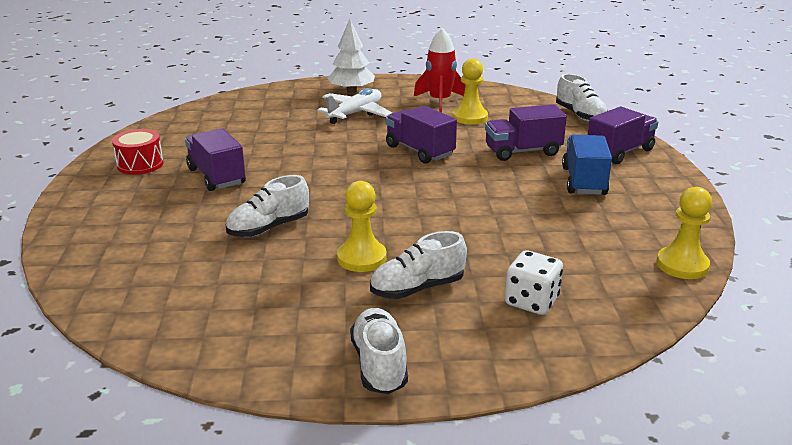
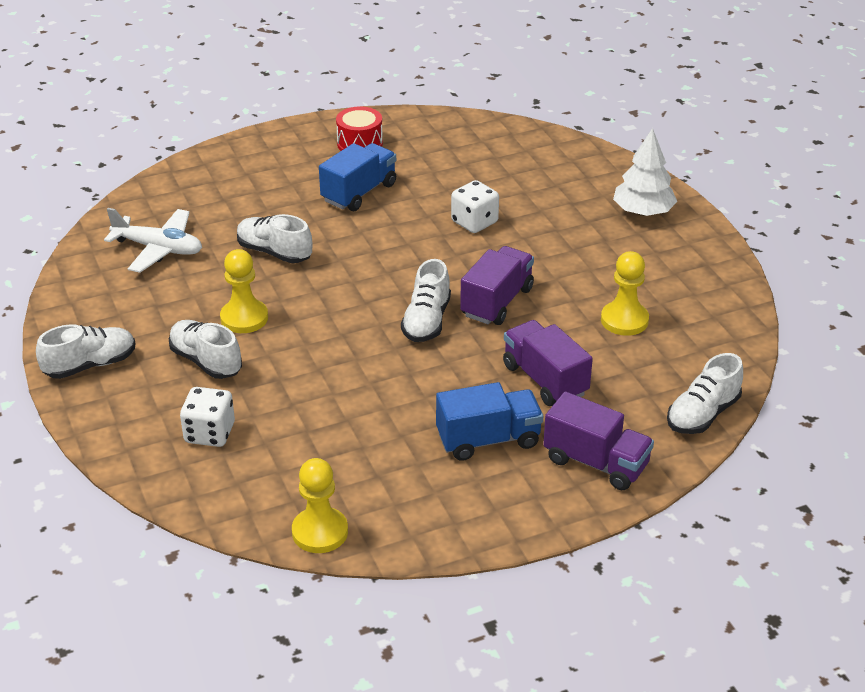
camera: 70 degrees right, 10 degrees up
(216, 176) = (359, 192): purple truck -> blue truck
(309, 141) = (474, 222): none -> white dice
(355, 113) = (573, 232): white plane -> white plane (158, 249)
(425, 179) = (426, 321): none -> white shoe
(440, 101) = (660, 286): red rocket -> none

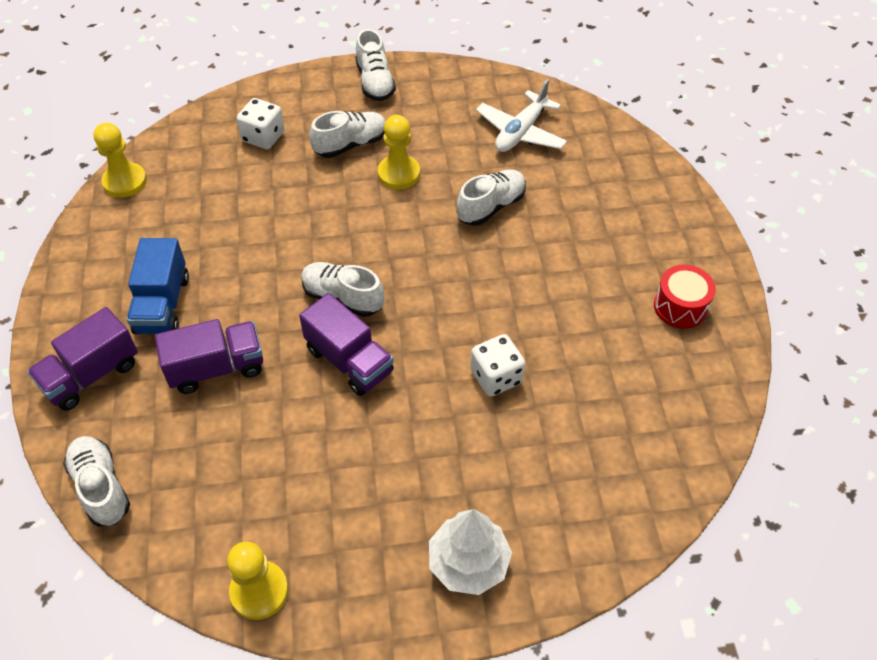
camera: 105 degrees right, 15 degrees up
(359, 192) = (579, 288): blue truck -> none
(624, 320) = (273, 467): yellow pawn -> yellow pawn (259, 591)

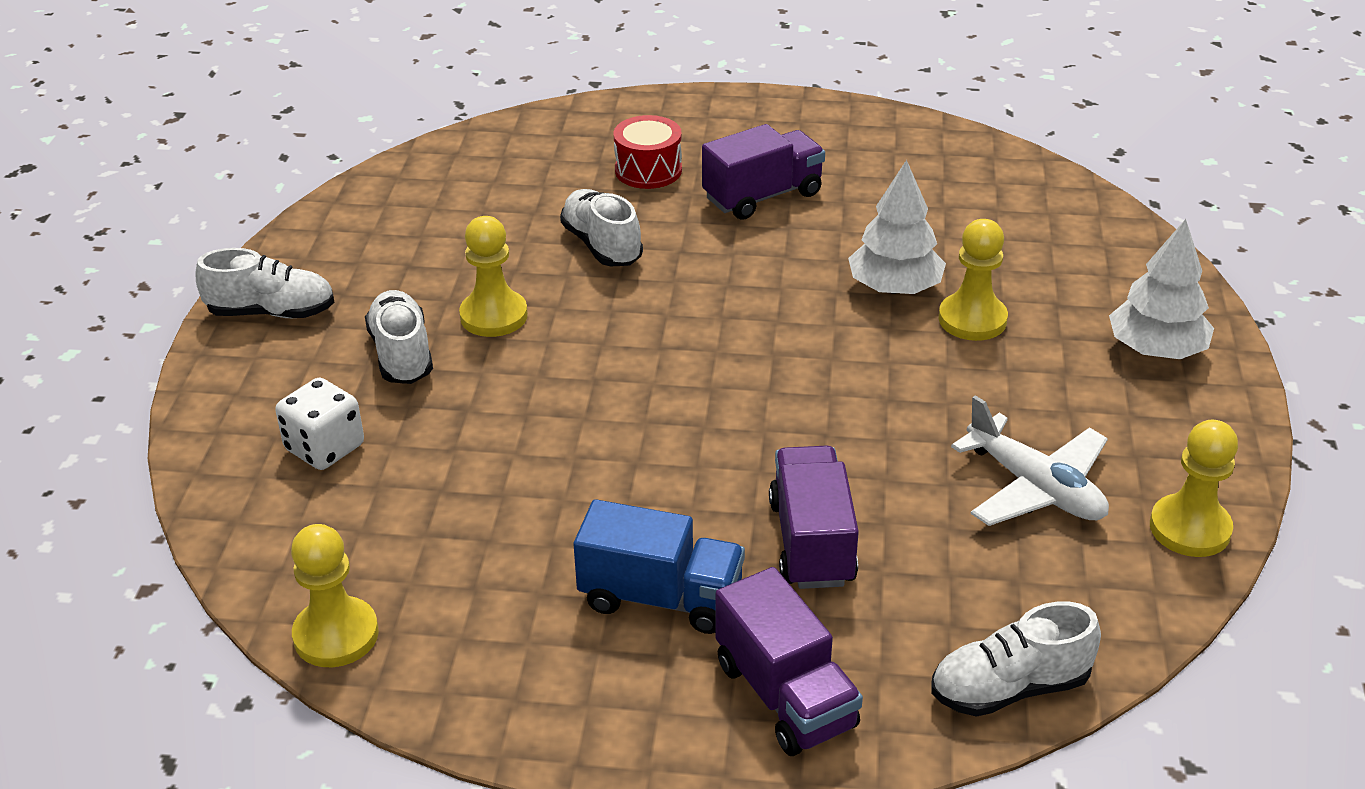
camera: 75 degrees left, 15 degrees down
(342, 298) = (717, 400): white shoe -> none
(349, 361) = (835, 407): purple truck -> purple truck (762, 196)
(471, 431) = (972, 319): none -> yellow pawn
(496, 377) = (894, 288): white dice -> white tree
(521, 132) = (471, 198): white plane -> white plane (1035, 488)
(680, 307) = (826, 141): red drum -> red drum (648, 170)

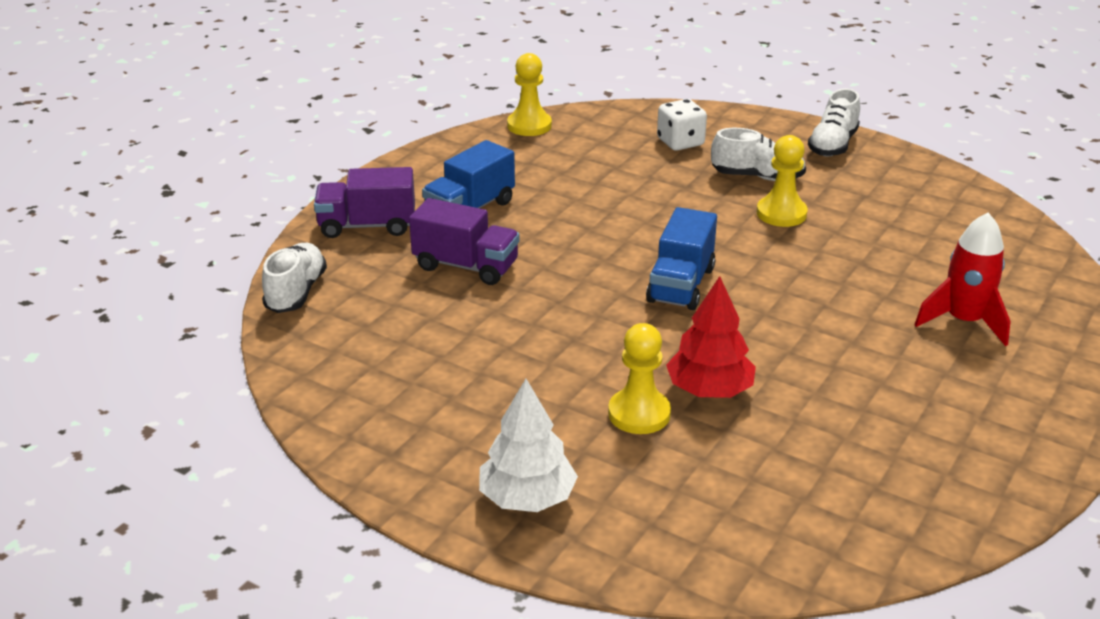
camera: 115 degrees right, 5 degrees down
(602, 245) = (851, 273): white shoe -> none
(648, 170) = (964, 321): red drum -> red rocket
(716, 352) = (681, 285): none -> blue truck
(762, 196) = (892, 368): purple truck -> none
(894, 288) = (709, 390): white tree -> red tree
(1035, 488) = (432, 366): white plane -> none
(1189, 528) = (334, 415): yellow pawn -> none

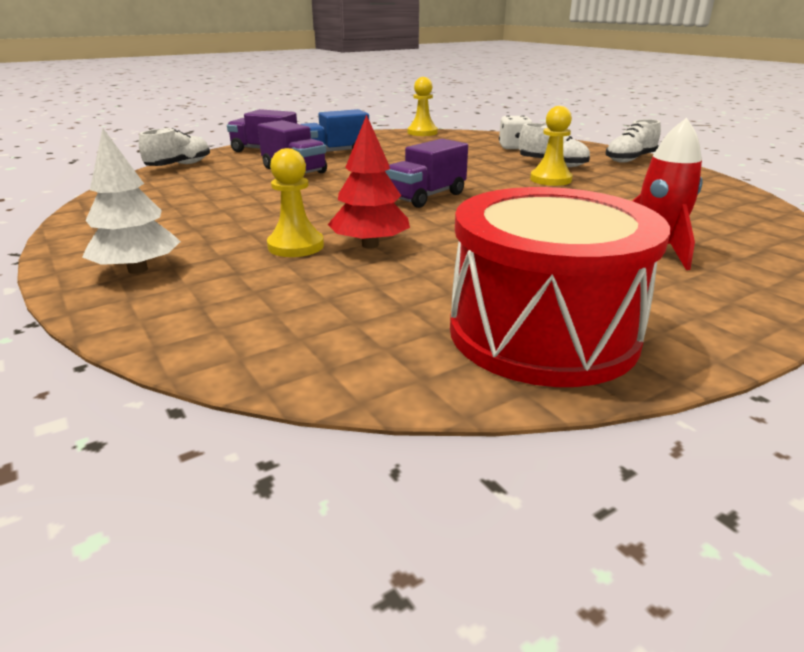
camera: 25 degrees right, 5 degrees down
(681, 285) = (426, 197): blue truck -> purple truck
(952, 463) = (542, 332): none -> red drum

